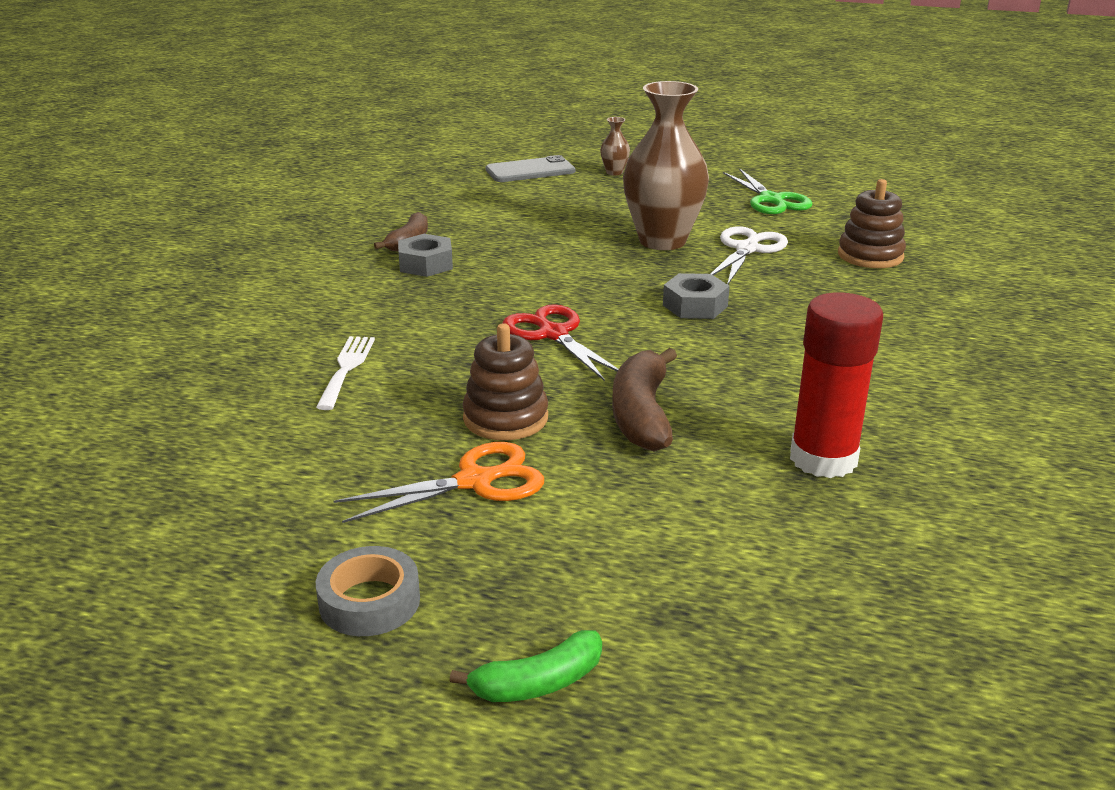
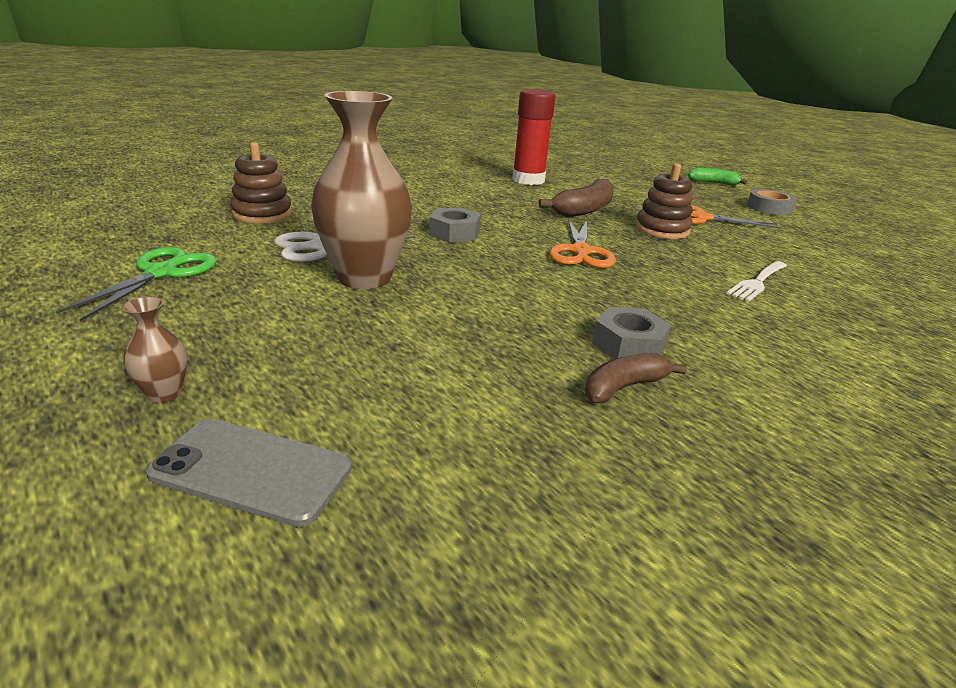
camera: 145 degrees left, 0 degrees up
(553, 334) = (580, 252): red scissors -> orange scissors

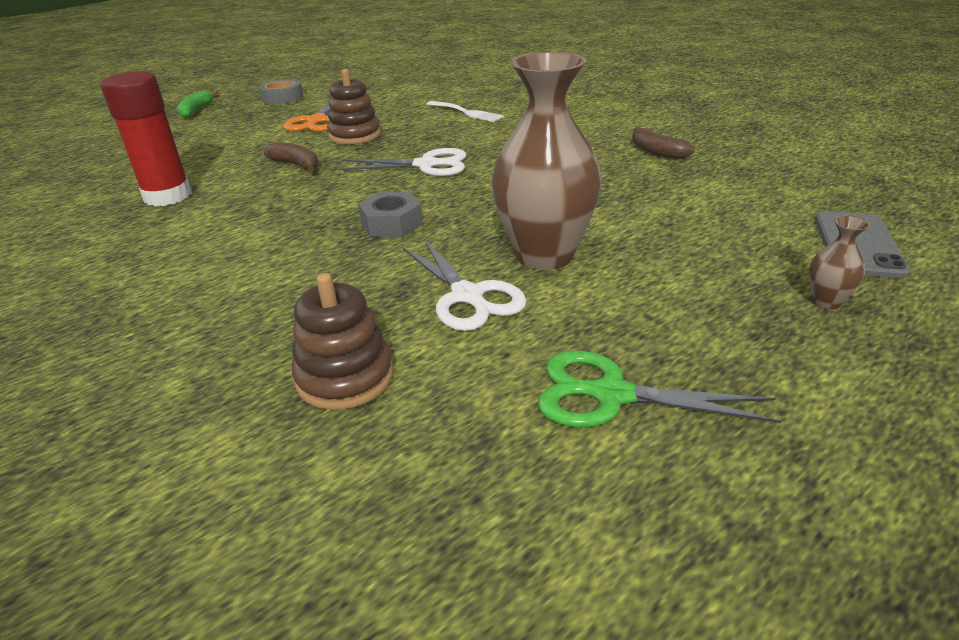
camera: 90 degrees left, 5 degrees up
(580, 252) = (426, 165): orange scissors -> white scissors
(584, 210) = (296, 165): brown banana -> brown banana, size x0.64
(628, 345) = (599, 150): grey nut -> none

